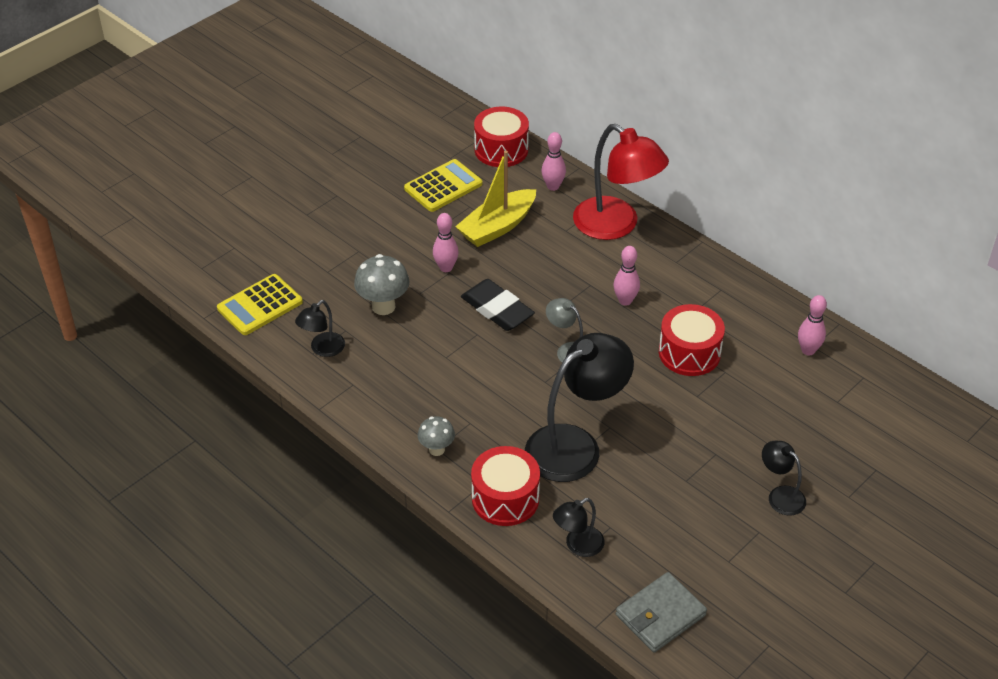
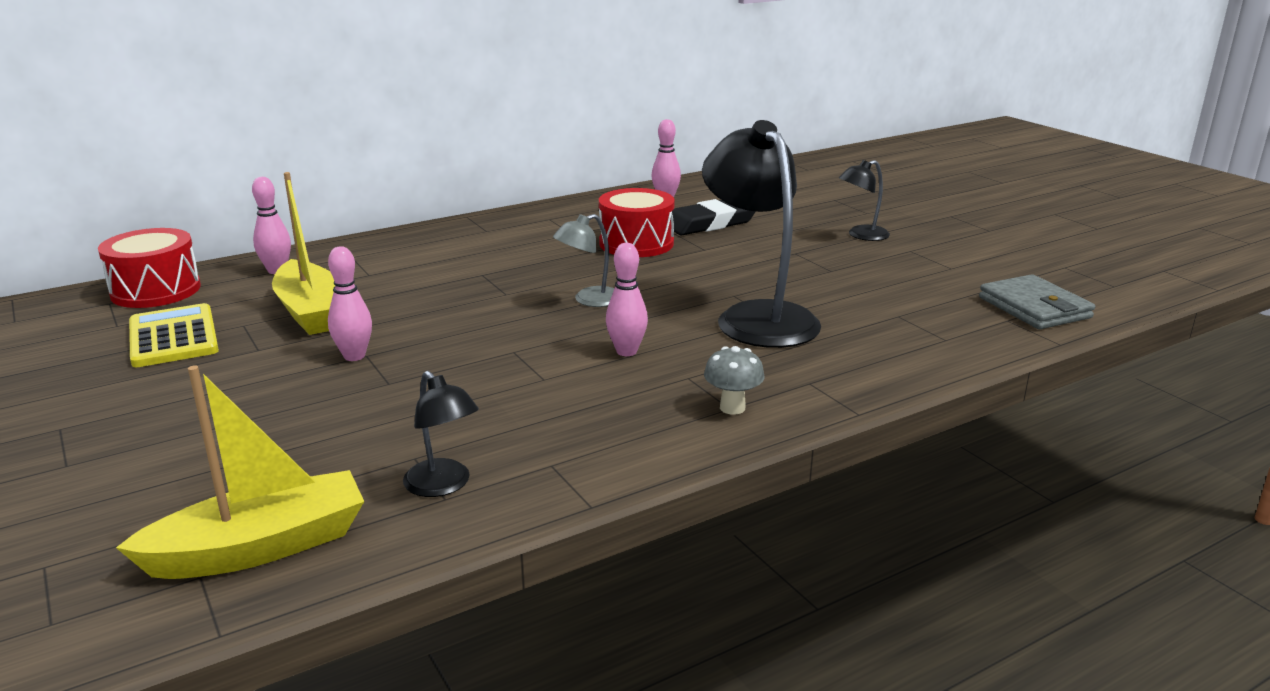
camera: 75 degrees left, 20 degrees down
(260, 305) = (260, 547): yellow calculator -> yellow boat
(383, 306) = (390, 415): grey mushroom -> none
(497, 309) = (476, 332): black eraser -> black eraser (710, 223)
(505, 498) = (841, 370): red drum -> none
(578, 545) = (928, 336): black lamp -> none
(616, 226) = (393, 248): red lamp -> none
(625, 301) = (527, 261): pink bowling pin -> pink bowling pin (626, 351)

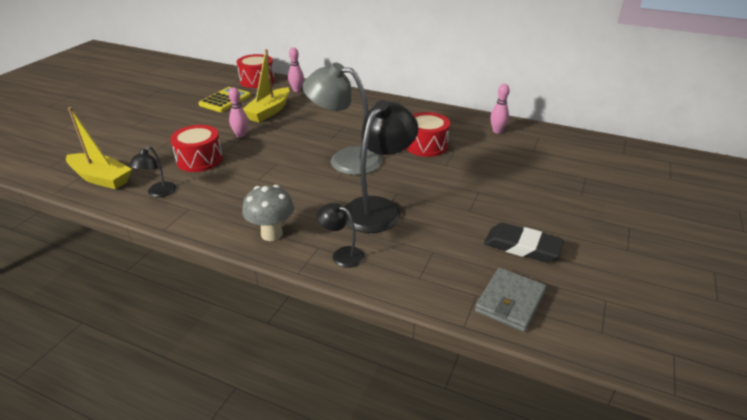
camera: 55 degrees right, 10 degrees up
(380, 415) = (200, 160): none -> red drum
(589, 300) = (345, 159): grey lamp -> grey lamp, size x2.06
(626, 351) = (302, 188): pink bowling pin -> none
(710, 223) = (483, 154): black eraser -> black eraser (522, 247)
(732, 408) = (272, 234): grey mushroom -> grey mushroom, size x1.60
(861, 235) = (538, 204): black lamp -> black lamp (342, 255)

